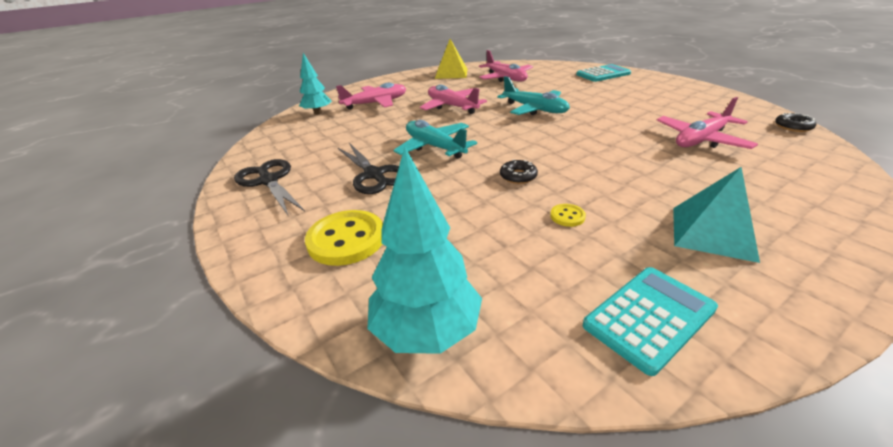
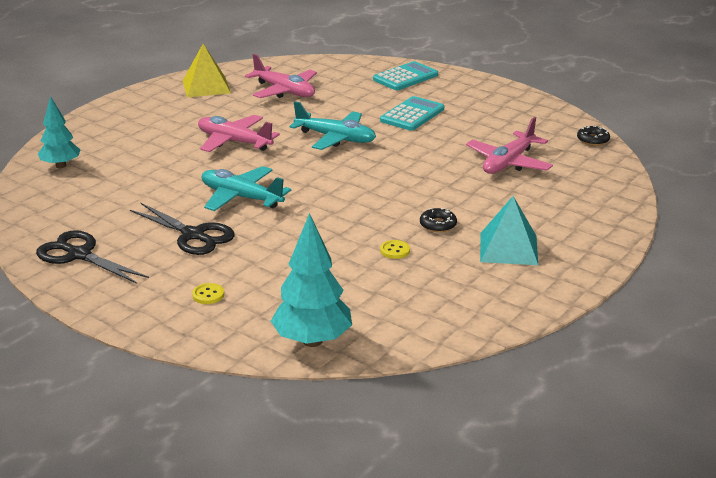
camera: 20 degrees left, 5 degrees down
(346, 239) = (208, 295): yellow button -> yellow button, size x0.45
(376, 103) = (130, 145): pink plane -> none
(518, 176) = (341, 220): black donut -> black donut (438, 225)
(649, 317) = (462, 309): turquoise calculator -> turquoise calculator (412, 115)

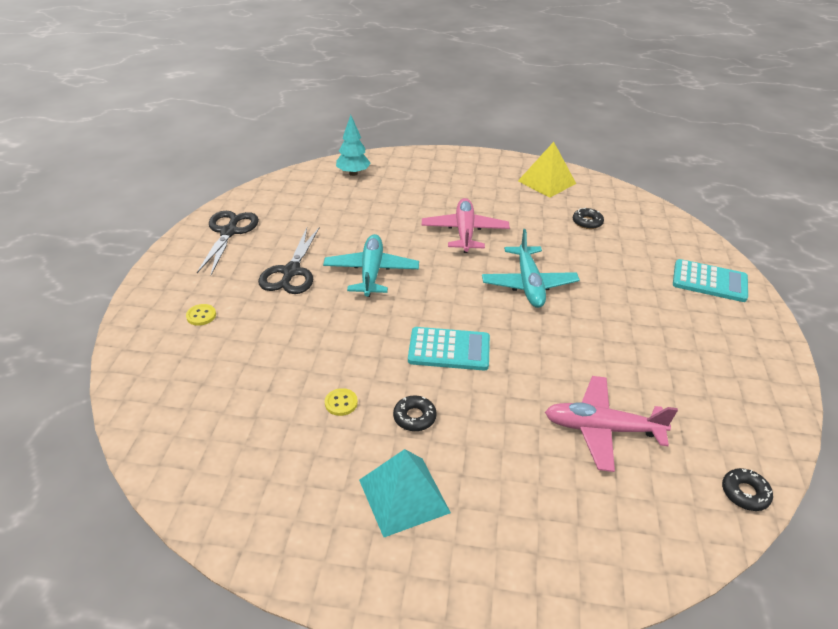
camera: 60 degrees right, 10 degrees up
(284, 91) = (587, 222): pink plane -> black donut
(312, 341) = (151, 405): turquoise tree -> none
(412, 115) = (632, 315): turquoise calculator -> turquoise calculator (449, 349)

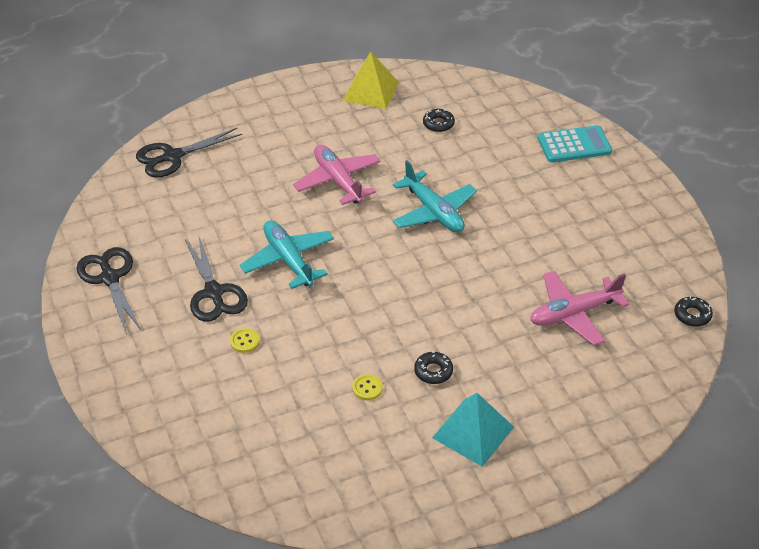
camera: 30 degrees left, 5 degrees up
(201, 316) = (173, 372): yellow button -> yellow button (245, 341)
(353, 173) = (172, 157): turquoise tree -> black scissors
(449, 349) = (415, 302): turquoise calculator -> none

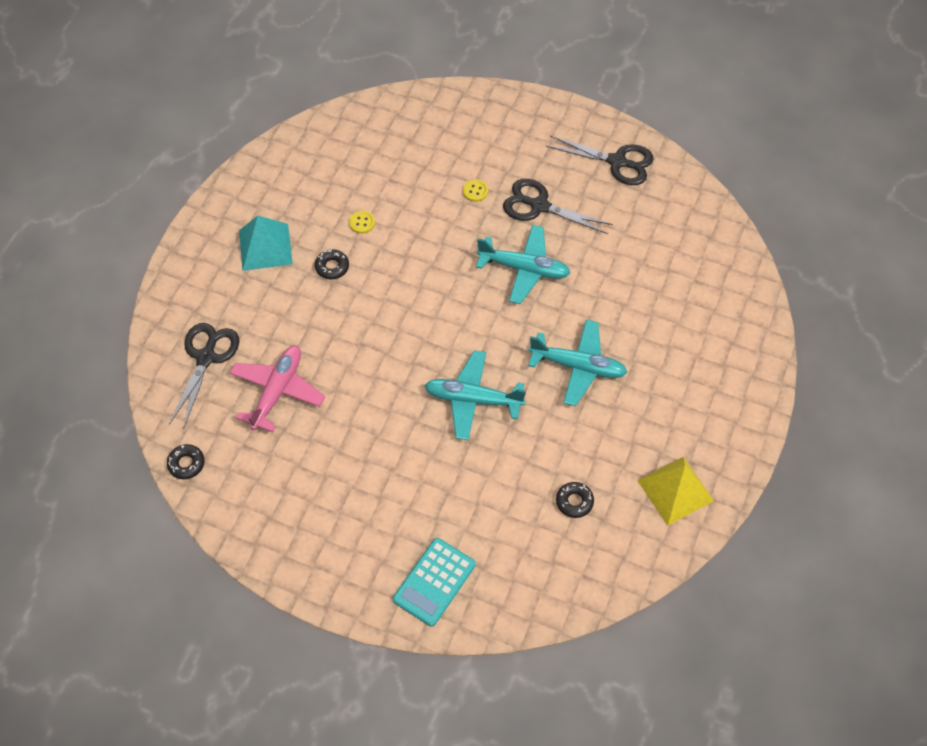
camera: 135 degrees right, 15 degrees up
(172, 157) = (724, 282): black scissors -> black scissors (206, 357)
(338, 181) = (578, 366): pink plane -> turquoise plane

